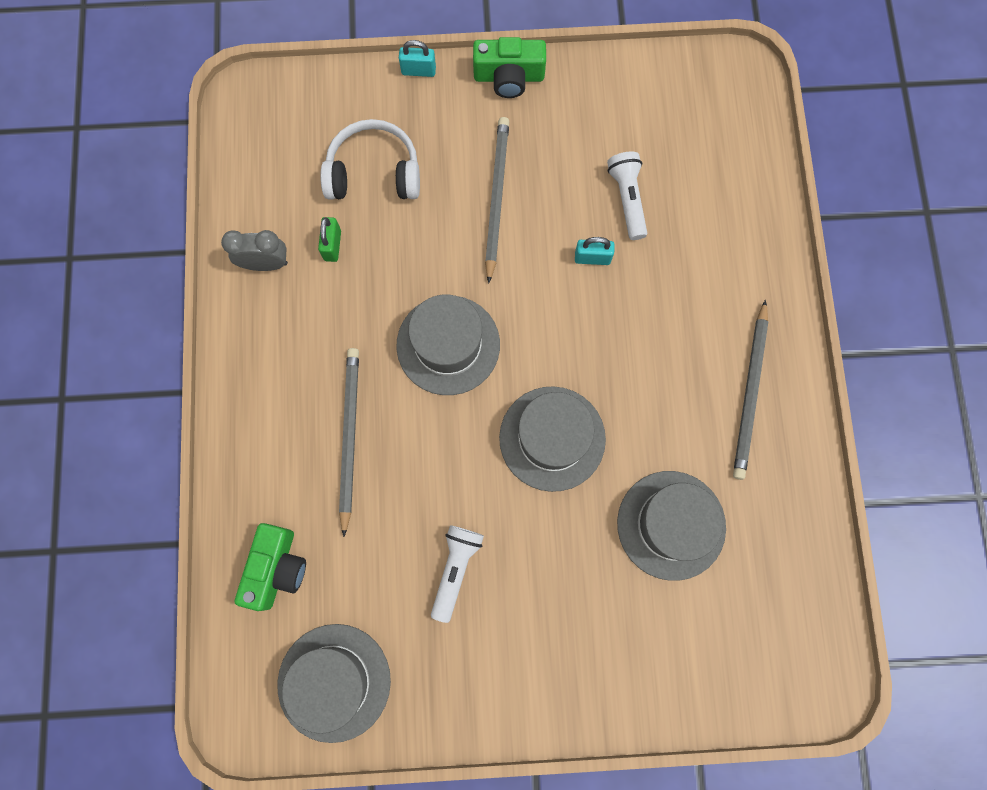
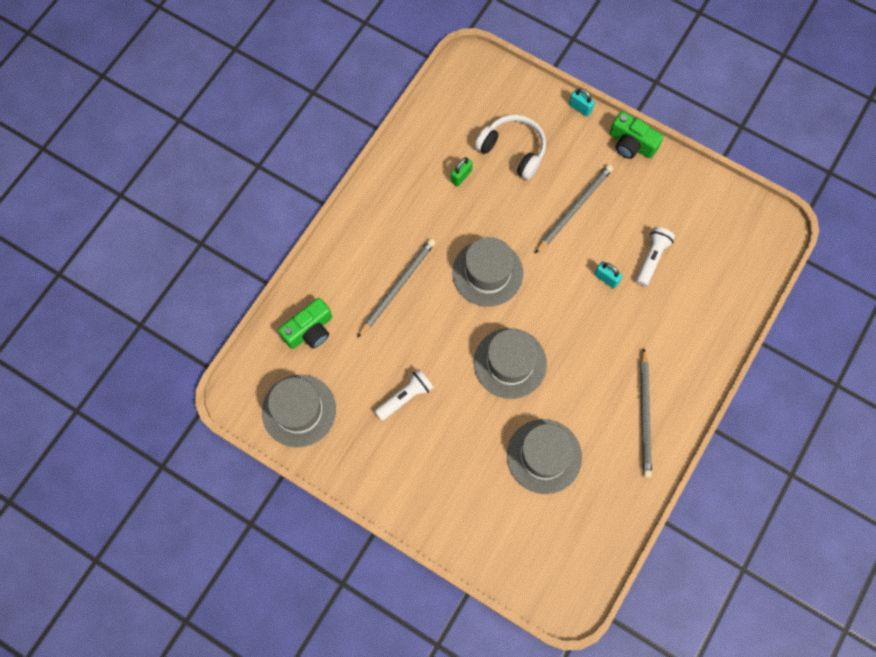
camera: 35 degrees right, 5 degrees down
(266, 263) = (417, 163): grey clock -> none
(750, 393) = (645, 415): grey pencil -> grey pencil turned 45 degrees counterclockwise

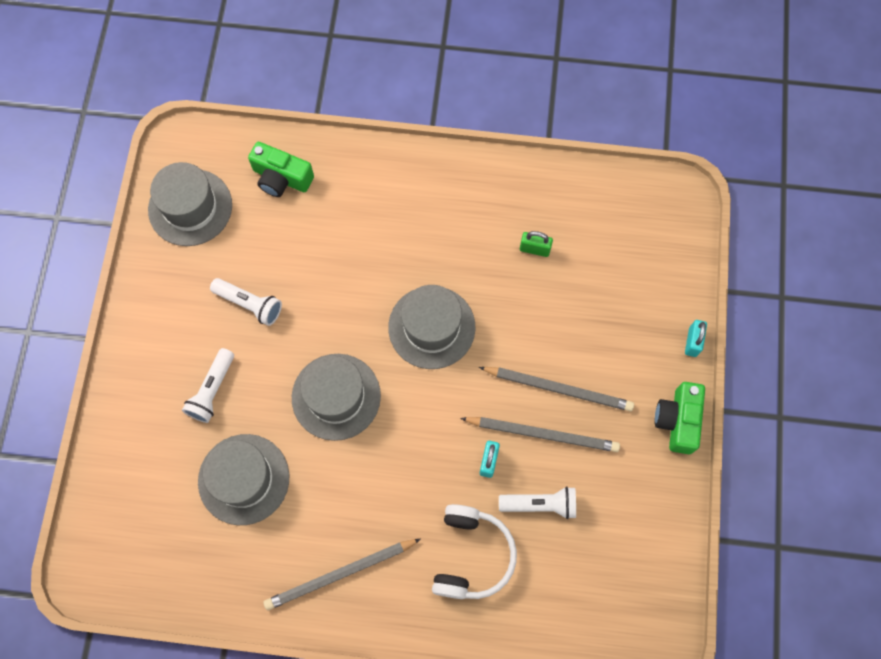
camera: 65 degrees right, 0 degrees up
(397, 287) = (370, 241): grey pencil -> grey pencil (543, 434)
(463, 452) = (212, 390): none -> white flashlight
(513, 150) = (596, 290): white headphones -> white headphones (471, 555)

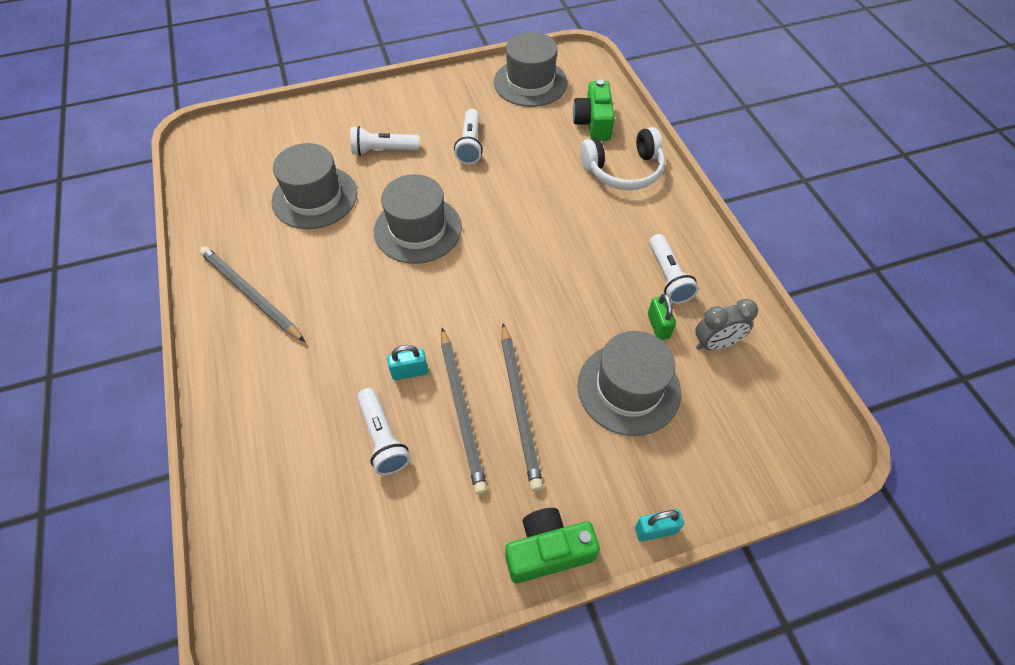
camera: 65 degrees right, 15 degrees down
(431, 327) = (523, 273): grey hat -> grey hat (628, 388)
(471, 555) = (304, 394): white headphones -> white headphones (623, 170)
(491, 215) = (668, 277): none -> white flashlight
(570, 217) = (715, 344): none -> grey clock

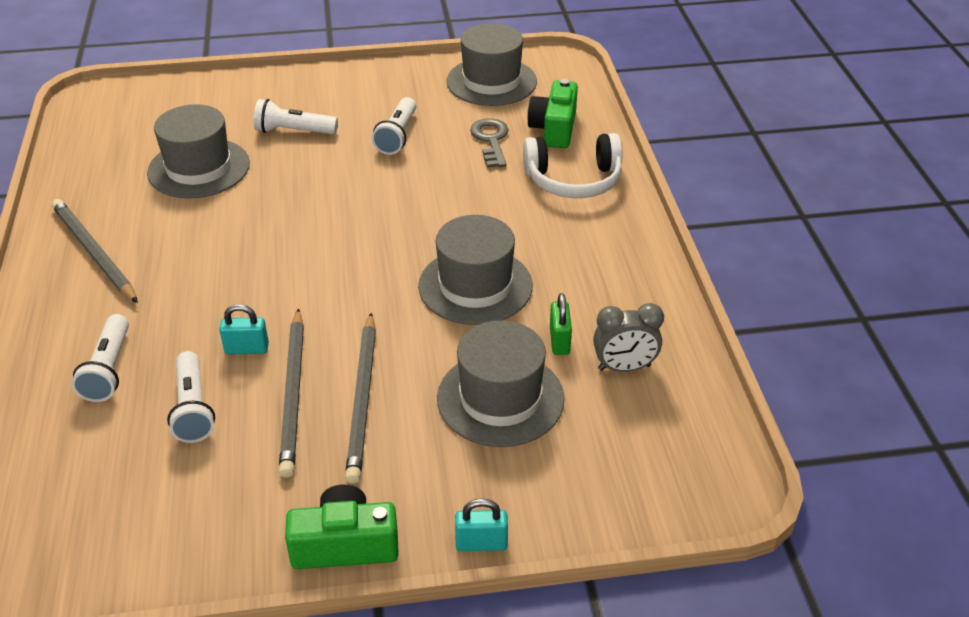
camera: 10 degrees right, 15 degrees down
(418, 229) = (306, 212): grey hat -> grey hat (475, 286)
(547, 140) = (491, 140): none -> grey key
(668, 277) = (589, 293): white flashlight -> white flashlight (108, 369)

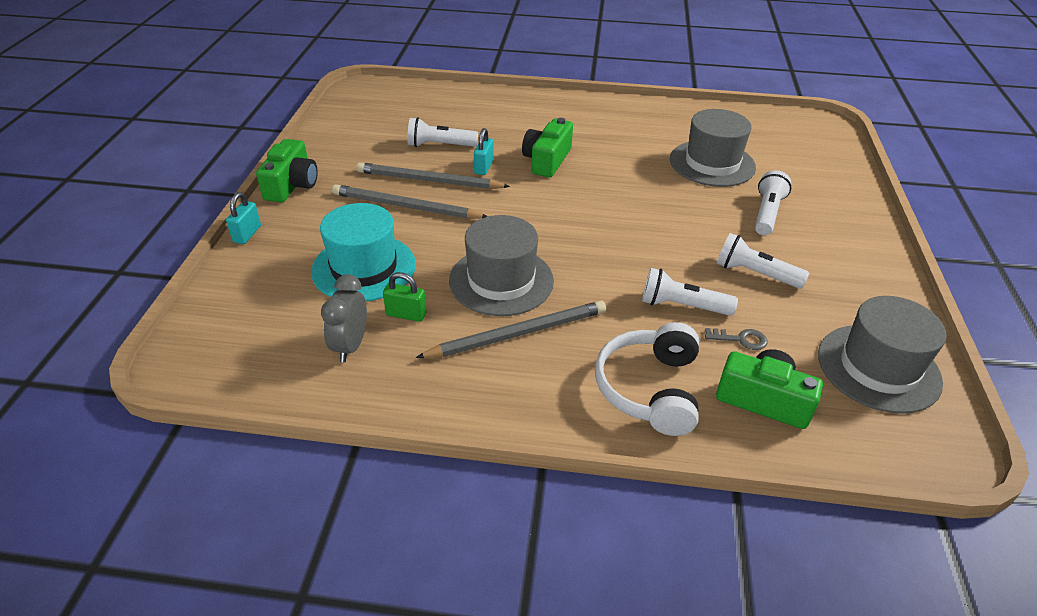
camera: 105 degrees right, 0 degrees up
(94, 253) = (613, 119): grey pencil -> grey pencil (518, 333)
(108, 369) = (492, 121): white flashlight -> white flashlight (682, 306)
(217, 295) = (547, 160): none -> green camera
(491, 140) = (740, 339): grey key -> grey key, size x0.64
(500, 398) = (364, 268): grey hat -> turquoise hat

